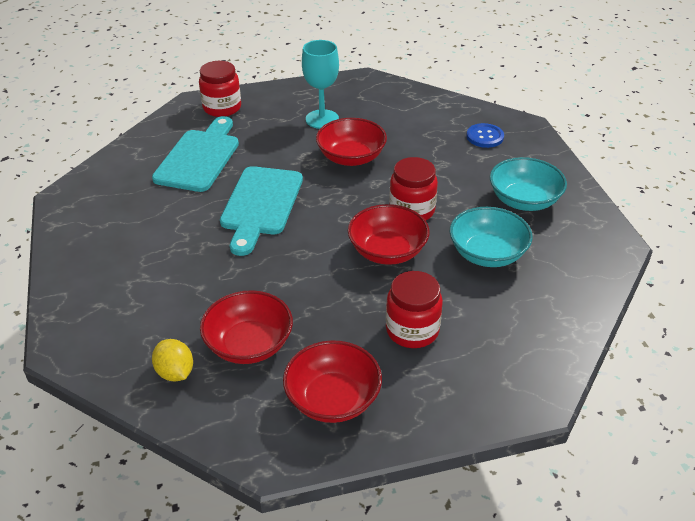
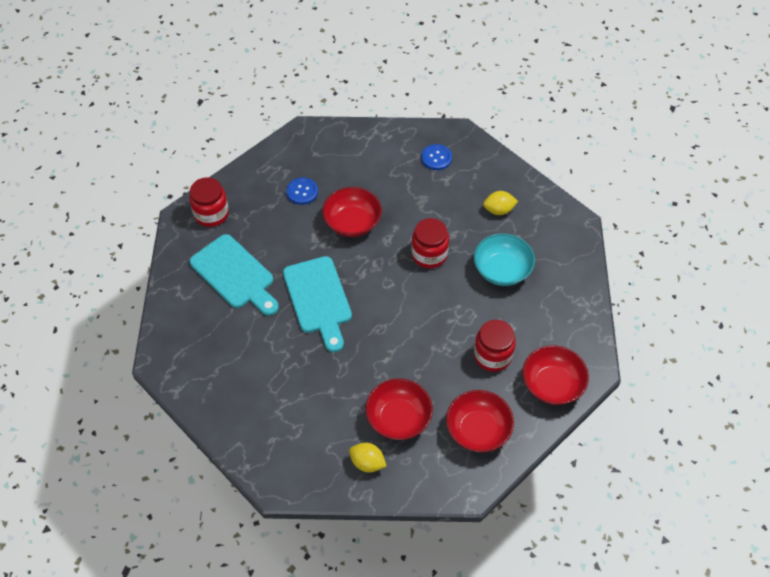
camera: 30 degrees left, 15 degrees up
(199, 157) = (235, 274): turquoise cutting board -> turquoise cutting board turned 150 degrees clockwise
(322, 119) = (302, 192): turquoise goblet -> blue button
(387, 251) = (436, 299): red bowl -> red bowl (552, 384)
(524, 200) = (499, 210): turquoise bowl -> yellow lemon

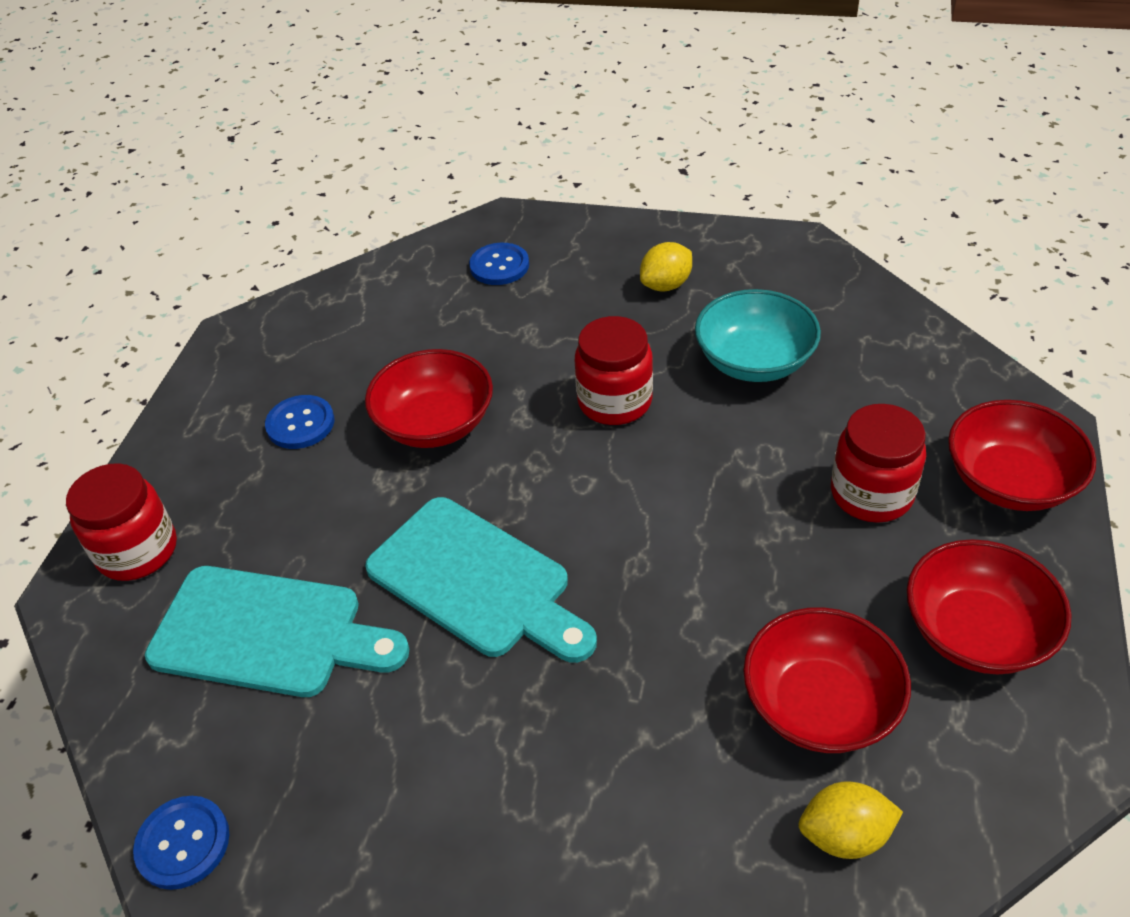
camera: 30 degrees left, 10 degrees down
(165, 332) = (183, 843): none -> blue button

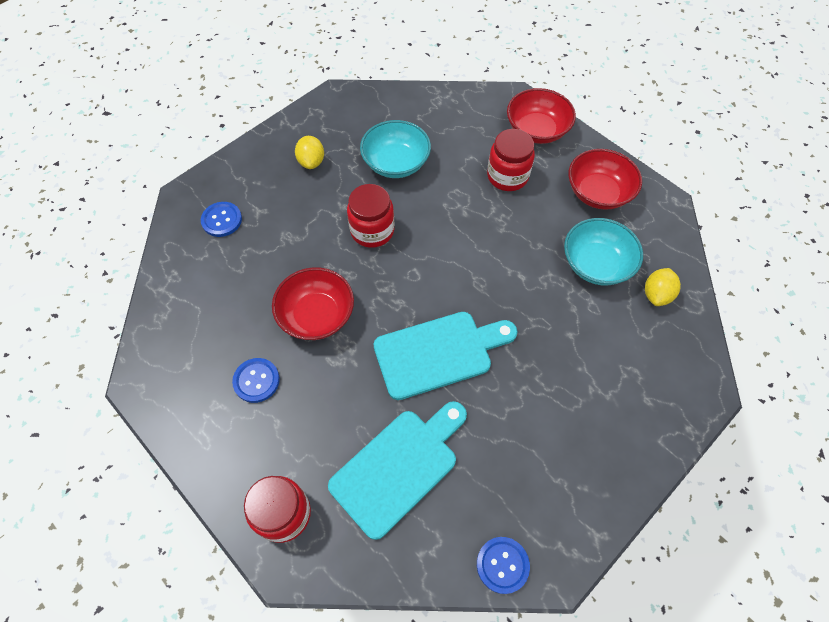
camera: 60 degrees left, 15 degrees up
(820, 704) = (596, 264): red bowl -> turquoise bowl

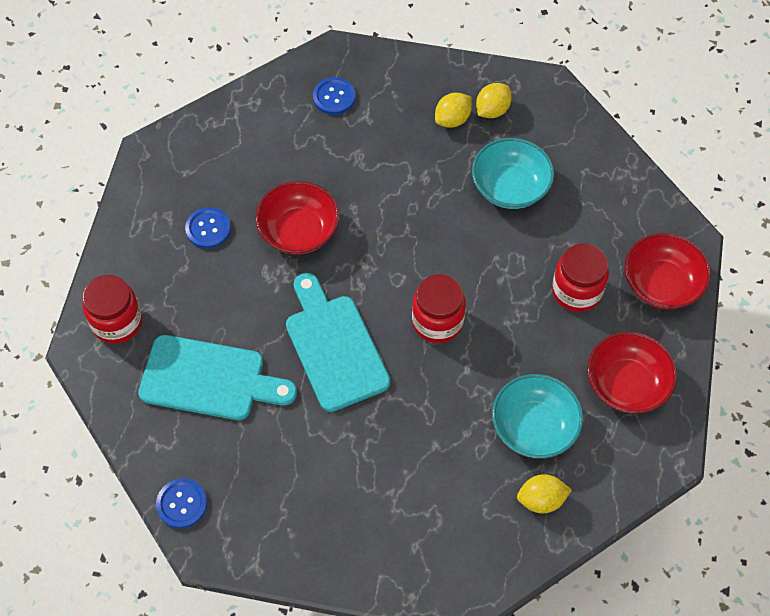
camera: 55 degrees right, 0 degrees up
(326, 136) = (492, 110): none -> yellow lemon
(372, 231) = (417, 217): red jar -> red jar (437, 321)
(439, 353) = (334, 347): turquoise cutting board -> turquoise cutting board turned 150 degrees counterclockwise

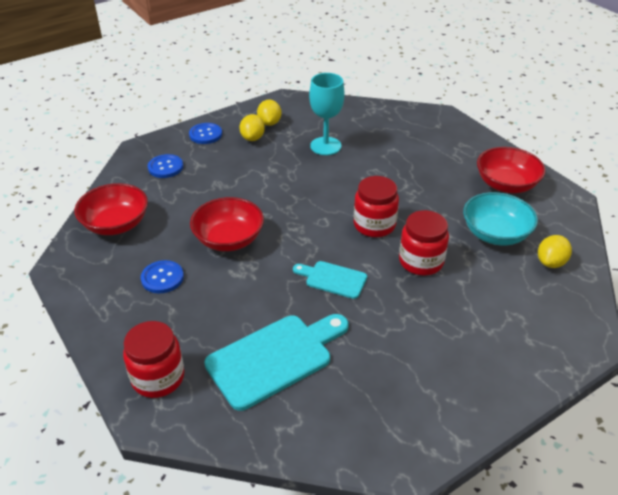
camera: 45 degrees left, 20 degrees down
(182, 504) = (358, 450): blue button -> blue button (205, 134)
(334, 347) = (333, 279): turquoise cutting board -> turquoise cutting board, size x0.55
(510, 187) = (325, 146): turquoise bowl -> turquoise goblet
(576, 291) = (423, 165): red jar -> red jar (421, 261)
(661, 284) = (457, 137): red bowl -> red bowl (116, 224)

